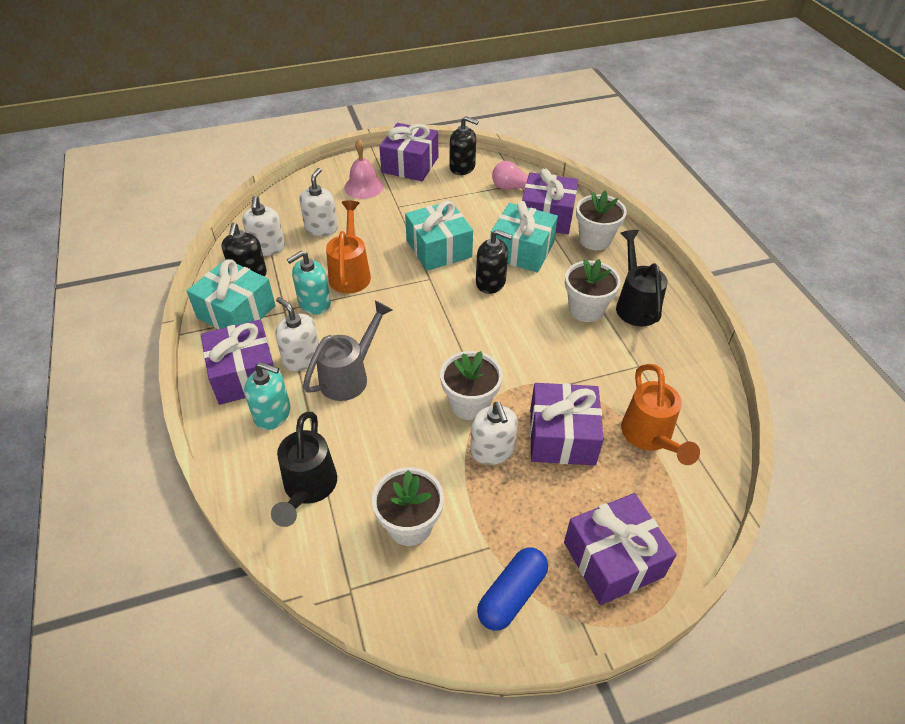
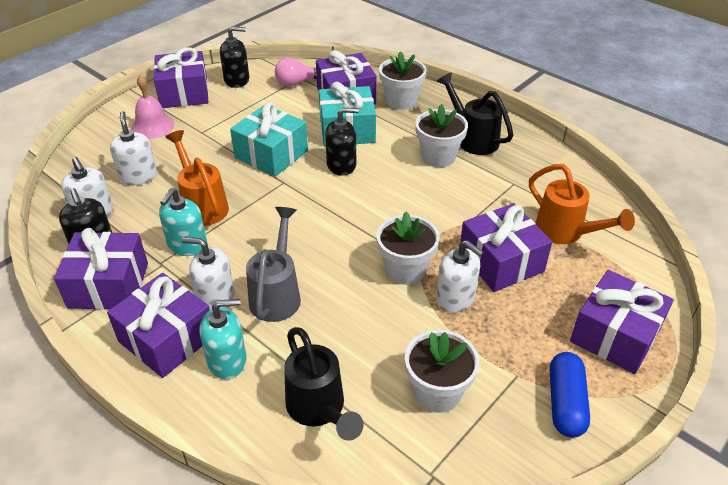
camera: 30 degrees left, 5 degrees down
(236, 312) = (108, 285): turquoise gift -> purple gift

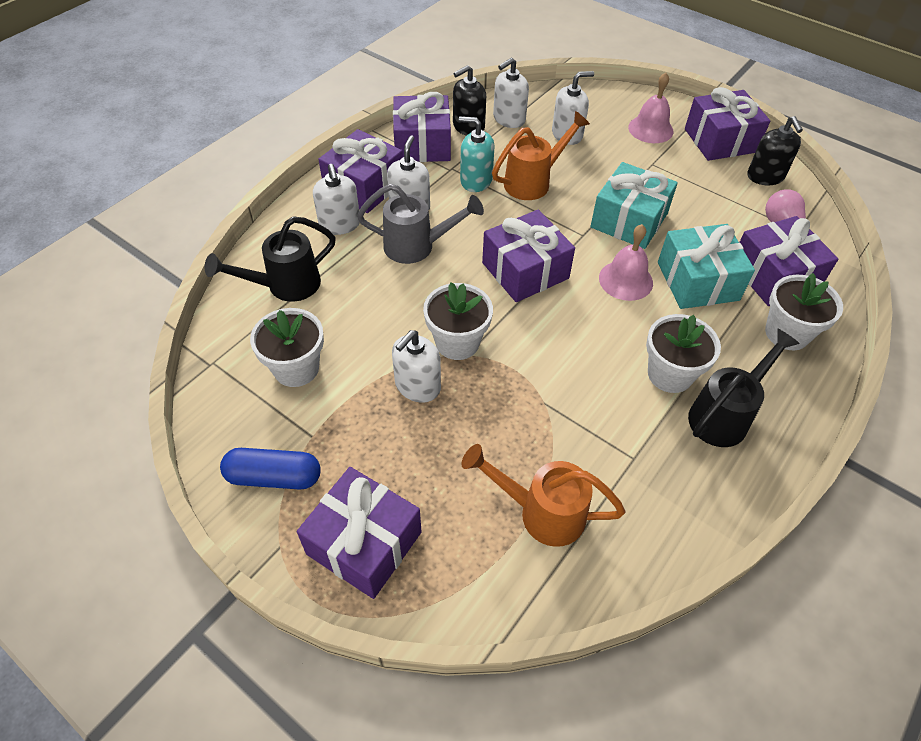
camera: 85 degrees right, 10 degrees up
(227, 360) = (340, 224): turquoise soap dispenser -> white soap dispenser
(341, 165) = (625, 280): black soap dispenser -> pink bell
(501, 261) = (478, 432): purple gift -> purple gift (525, 270)
(566, 233) = (541, 512): orange watering can -> orange watering can turned 60 degrees clockwise

